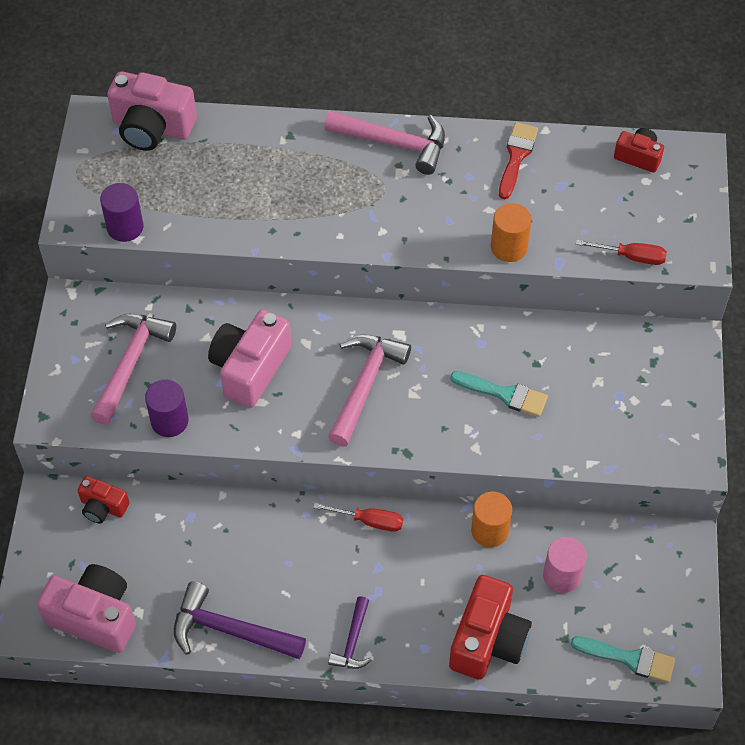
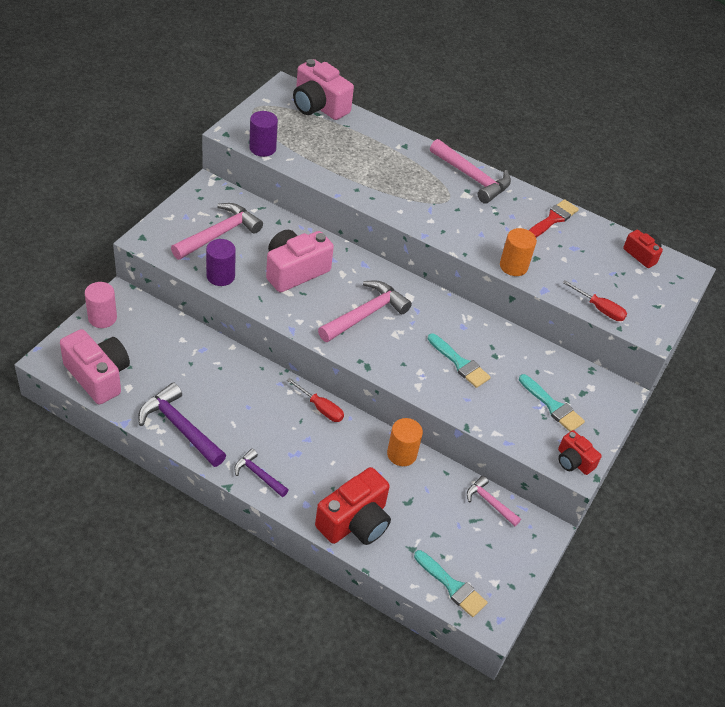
camera: 20 degrees right, 10 degrees down
(103, 507) = (150, 317): red camera -> red camera (573, 461)
(353, 641) = (259, 475): purple hammer -> purple hammer turned 90 degrees clockwise
(562, 576) = (436, 507): pink cylinder -> pink cylinder (102, 318)
(614, 539) = (490, 502): none -> pink hammer
(631, 396) = (552, 406): none -> turquoise brush

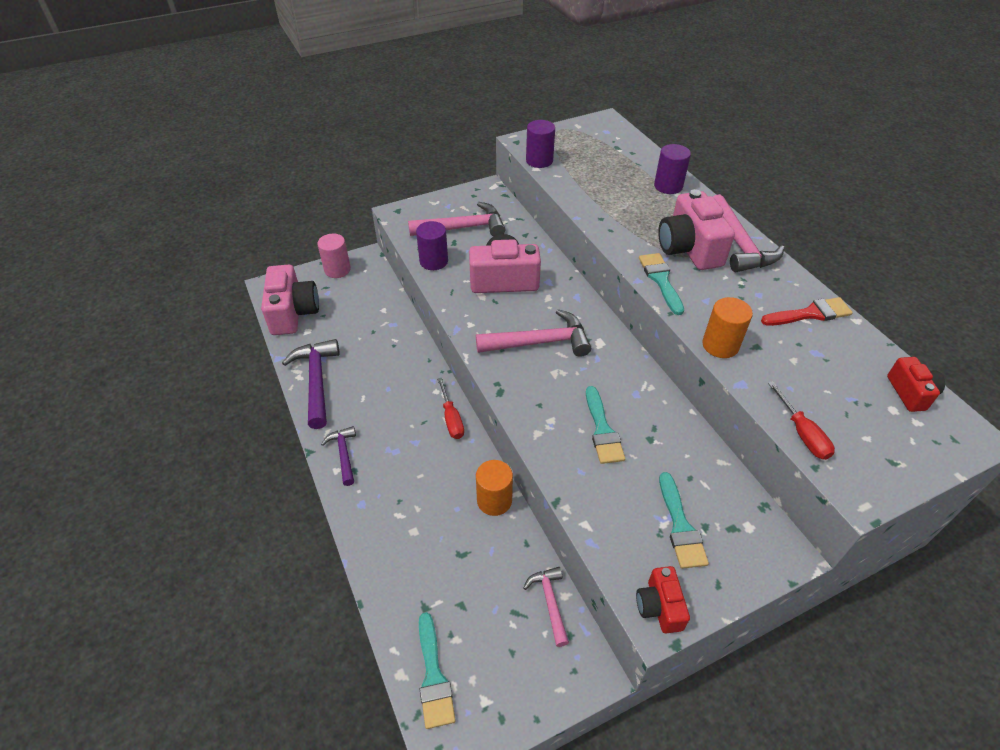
camera: 40 degrees right, 0 degrees up
(319, 106) = (624, 142): pink camera -> pink camera (689, 249)
(355, 522) = (391, 546): red camera -> none
(386, 141) = (668, 186): none -> purple cylinder
(440, 229) = (661, 280): none -> turquoise brush

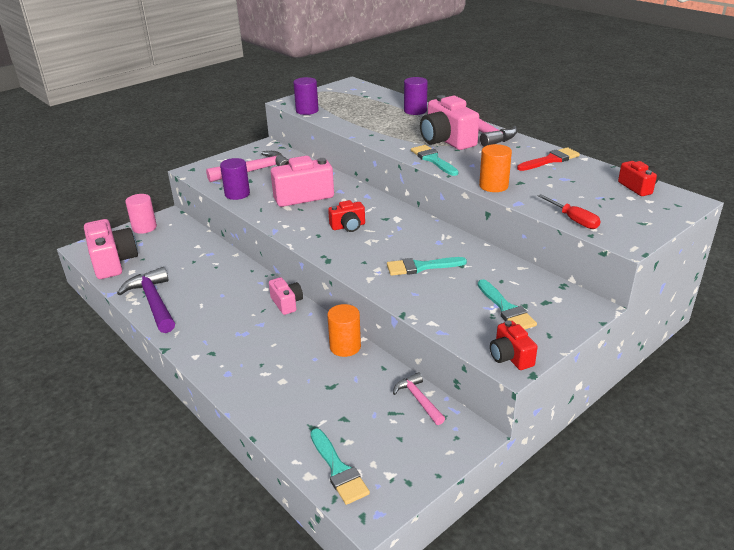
camera: 15 degrees left, 15 degrees down
(344, 454) = (198, 344): purple hammer -> none
(451, 419) = (286, 303): red screwdriver -> pink camera
(539, 342) = (348, 226): pink hammer -> red camera
(602, 430) = (421, 267): turquoise brush -> turquoise brush turned 105 degrees clockwise

